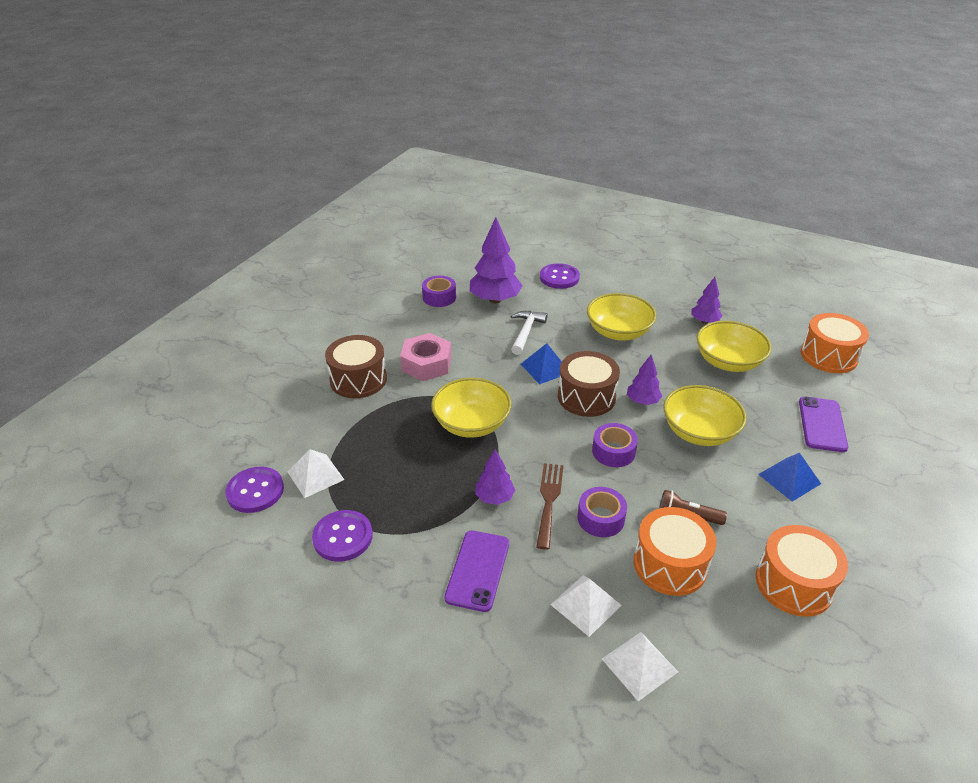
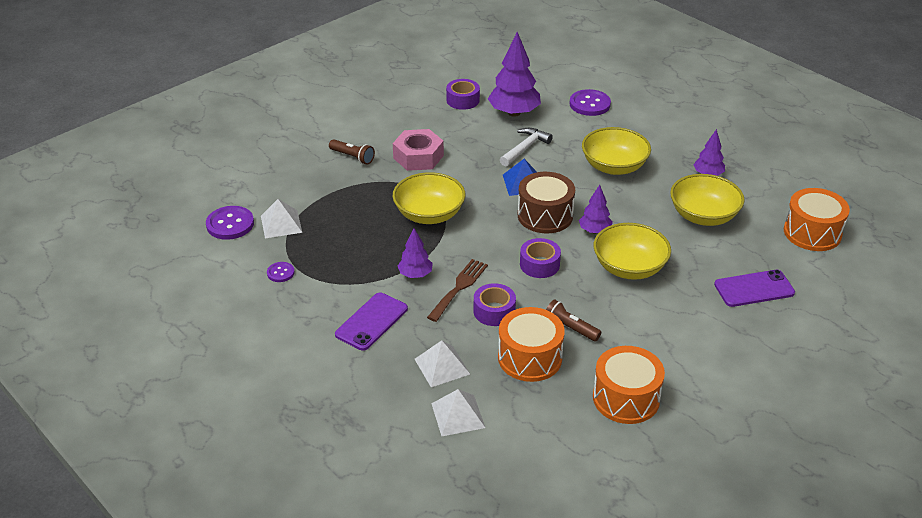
camera: 20 degrees right, 0 degrees up
(343, 537) = (280, 273): purple button -> purple button, size x0.55
(358, 379) = (352, 157): brown drum -> brown flashlight
(789, 479) = (685, 323): blue pyramid -> none
(822, 424) = (754, 289): purple phone -> purple phone turned 45 degrees clockwise

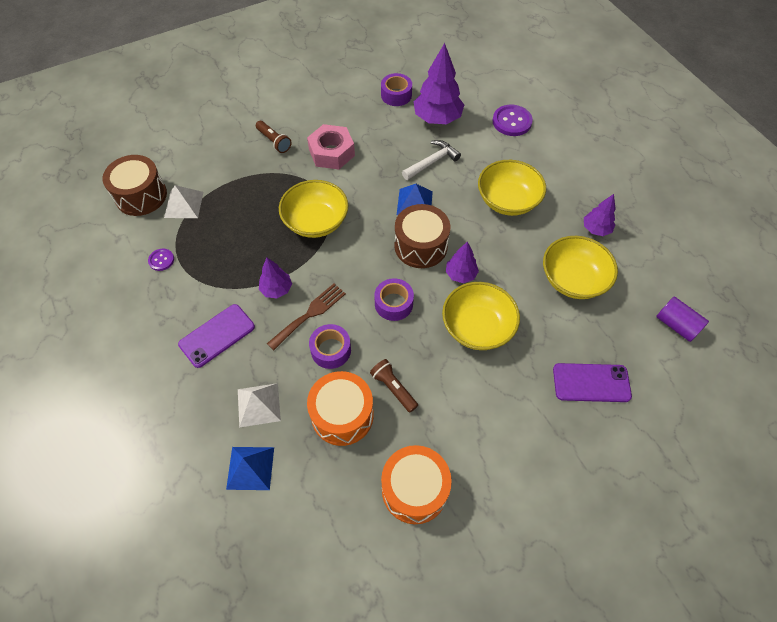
camera: 15 degrees right, 20 degrees up
(230, 224) = (141, 195): purple button -> brown drum
(458, 415) = (250, 468): white pyramid -> blue pyramid
(812, 232) = (676, 325): orange drum -> purple cylinder

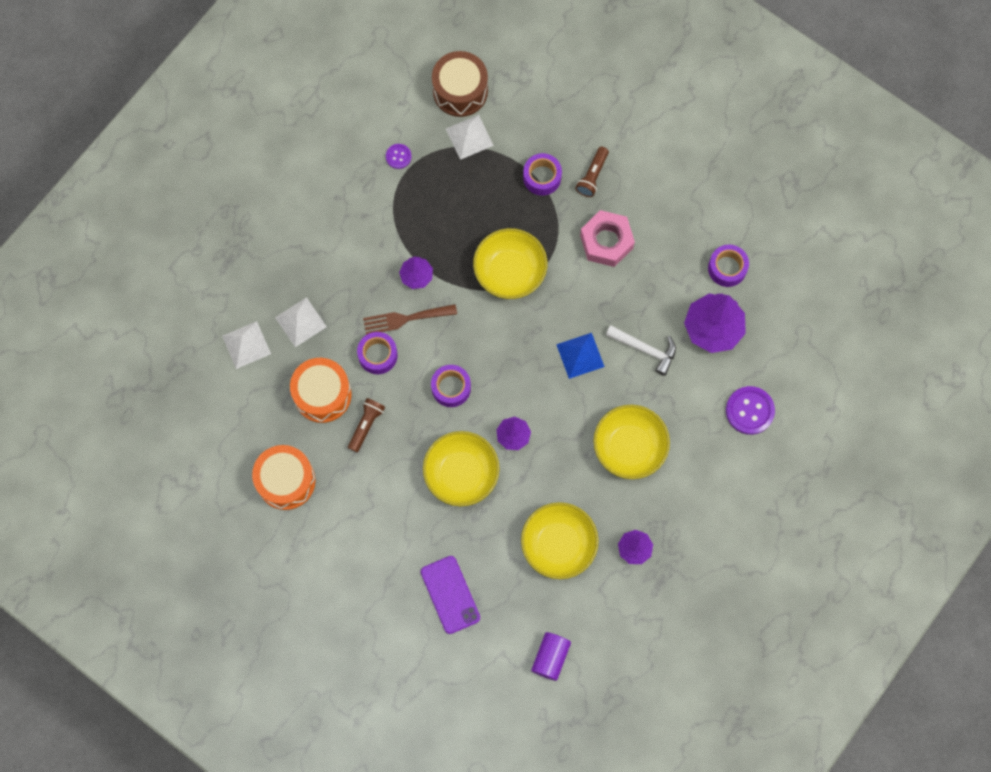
camera: 65 degrees right, 15 degrees up
(217, 335) = (346, 251): purple phone -> none
(250, 468) = (246, 345): blue pyramid -> white pyramid
(252, 171) = (542, 177): none -> purple tape
(310, 314) = (405, 319): brown fork -> brown fork turned 150 degrees clockwise
(421, 246) = (529, 384): brown drum -> none

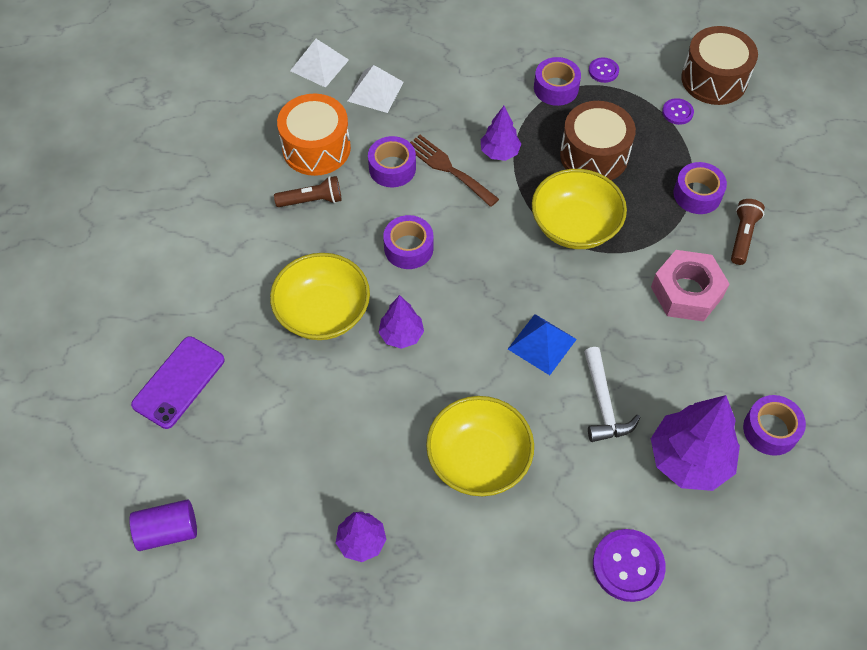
camera: 55 degrees right, 15 degrees down
(286, 481) = (205, 169): orange drum -> none
(389, 199) = (556, 88): none -> purple tape
(464, 217) = (594, 155): none -> brown drum
(469, 137) = (677, 112): white pyramid -> purple button
(558, 544) = (310, 456): yellow bowl -> none
(592, 176) = (742, 236): brown flashlight -> brown flashlight turned 120 degrees clockwise

